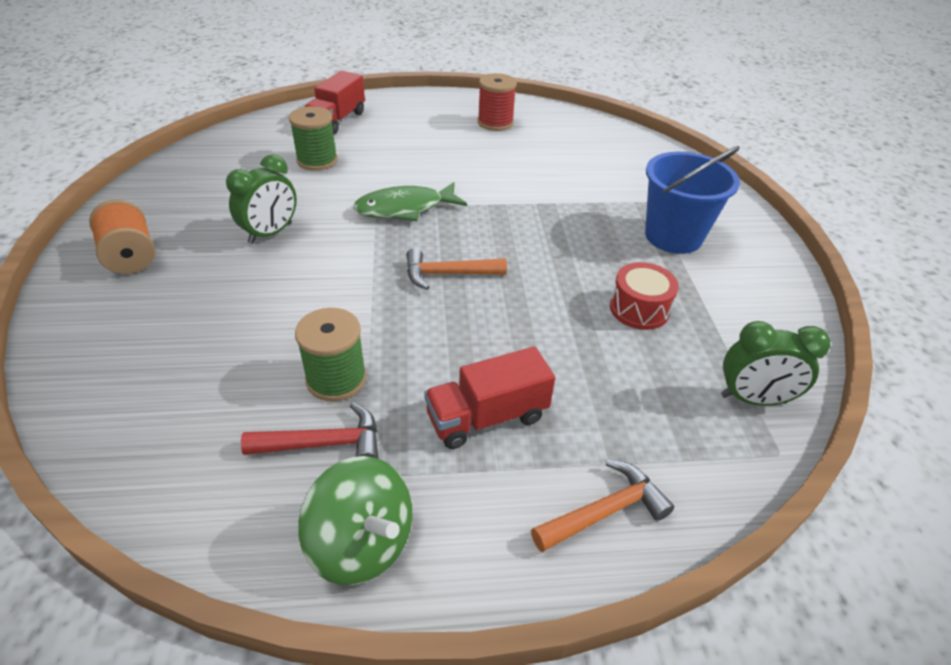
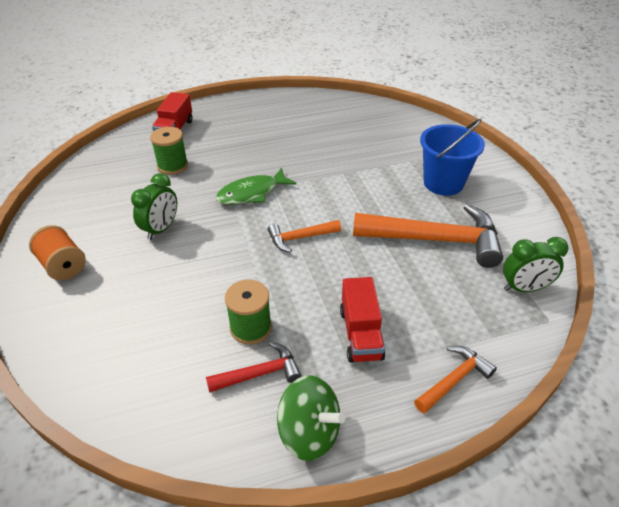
camera: 10 degrees left, 0 degrees up
(487, 417) = (361, 334): red truck -> red truck turned 60 degrees counterclockwise
(495, 123) = (293, 114): red spool -> none
(639, 309) = (436, 240): red drum -> orange hammer

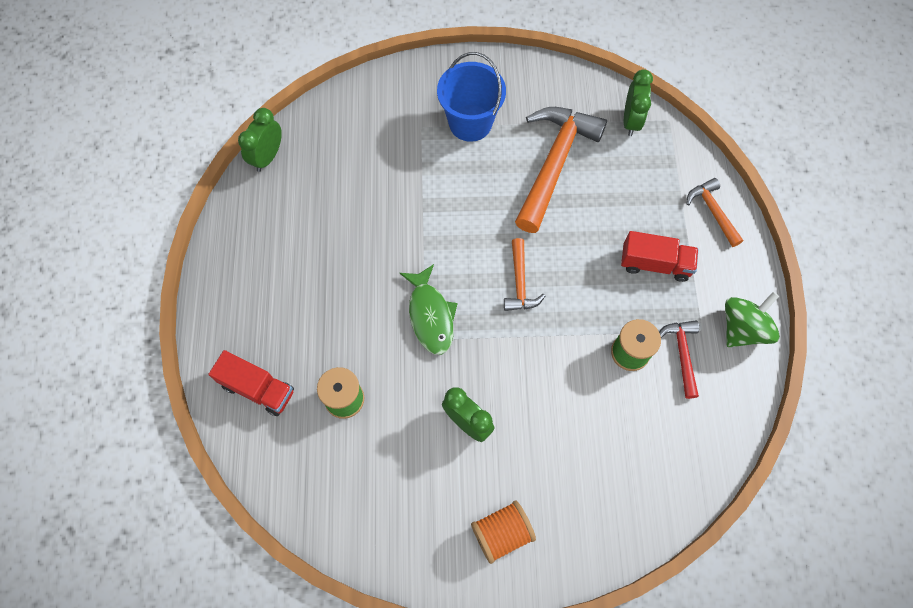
camera: 75 degrees left, 25 degrees up
(351, 100) = (268, 157): none -> green clock

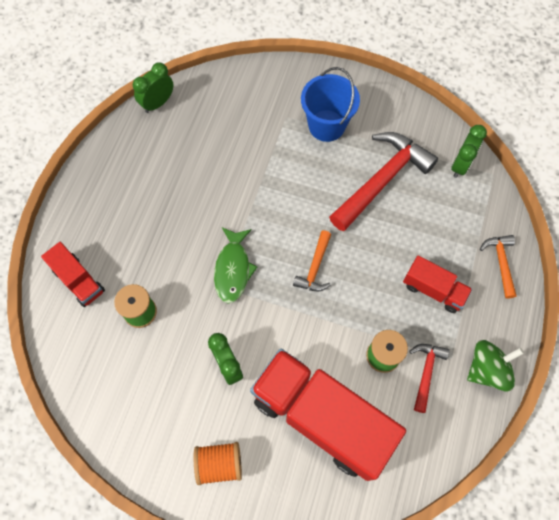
camera: 20 degrees right, 0 degrees up
(554, 163) = (382, 179): orange hammer -> red hammer
(592, 442) = (321, 417): none -> red truck

